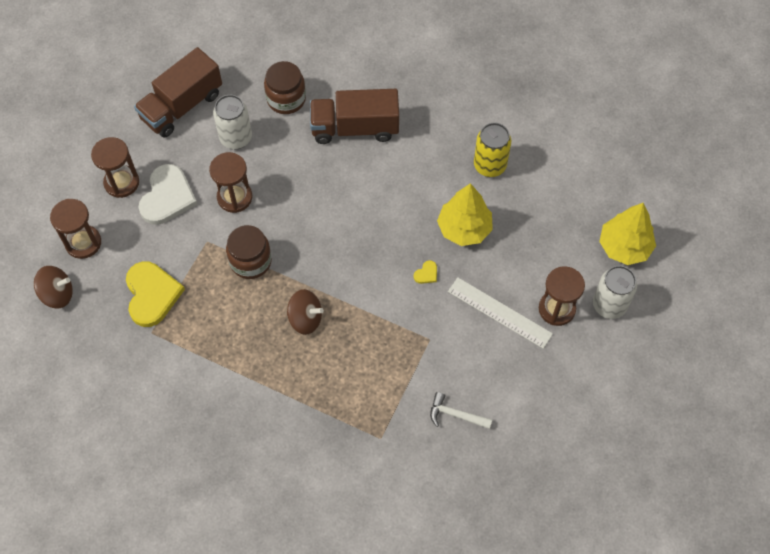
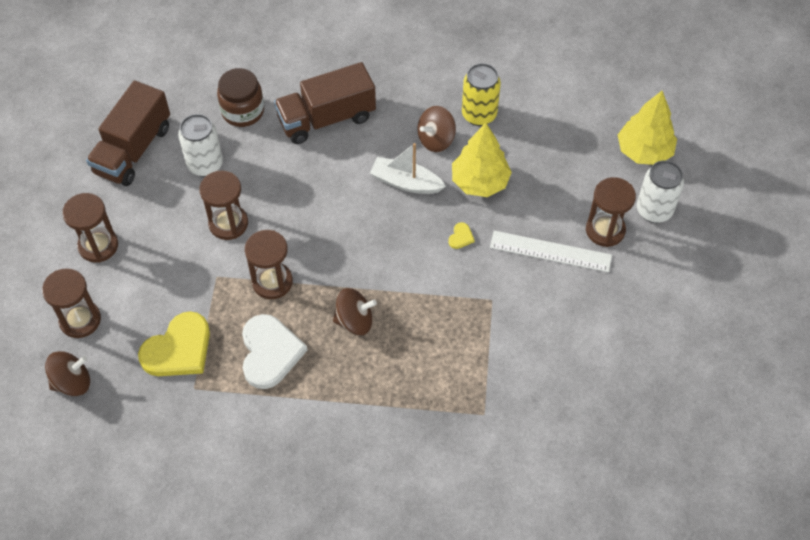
camera: 20 degrees left, 5 degrees down
(152, 294) = (178, 349): yellow heart -> yellow heart turned 75 degrees clockwise
(167, 197) = (155, 245): white heart -> white heart (270, 352)
(250, 261) = (272, 282): brown jar -> brown hourglass
(399, 208) = (406, 182): none -> white boat
(442, 177) = (436, 139): none -> brown spinning top
(455, 415) = (550, 365): white hammer -> none

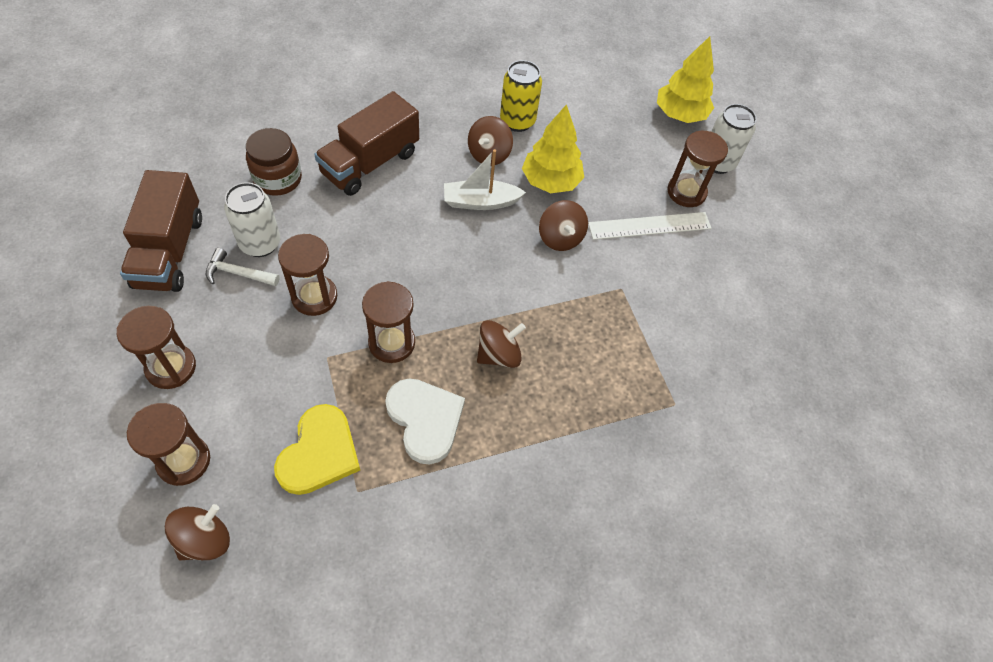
camera: 30 degrees left, 0 degrees up
(177, 185) = (238, 273): none -> white hammer
(461, 237) = (560, 238): yellow heart -> brown spinning top

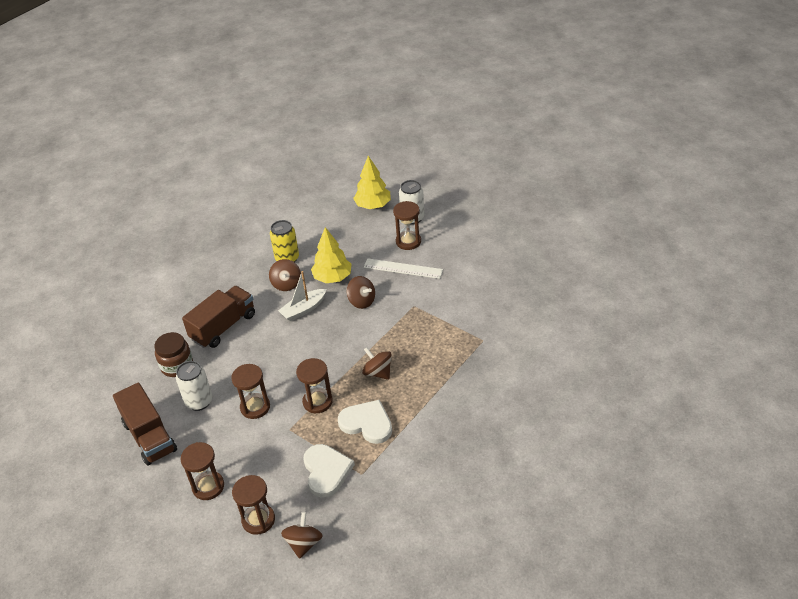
camera: 25 degrees left, 15 degrees down
(238, 273) = (200, 423): white hammer -> none
(319, 453) = (326, 471): yellow heart -> white heart
(370, 163) = (223, 327): brown truck -> brown truck turned 150 degrees counterclockwise
(498, 354) = (378, 372): brown spinning top -> brown spinning top turned 75 degrees counterclockwise
(649, 226) = (403, 268): white ruler -> white ruler turned 60 degrees clockwise

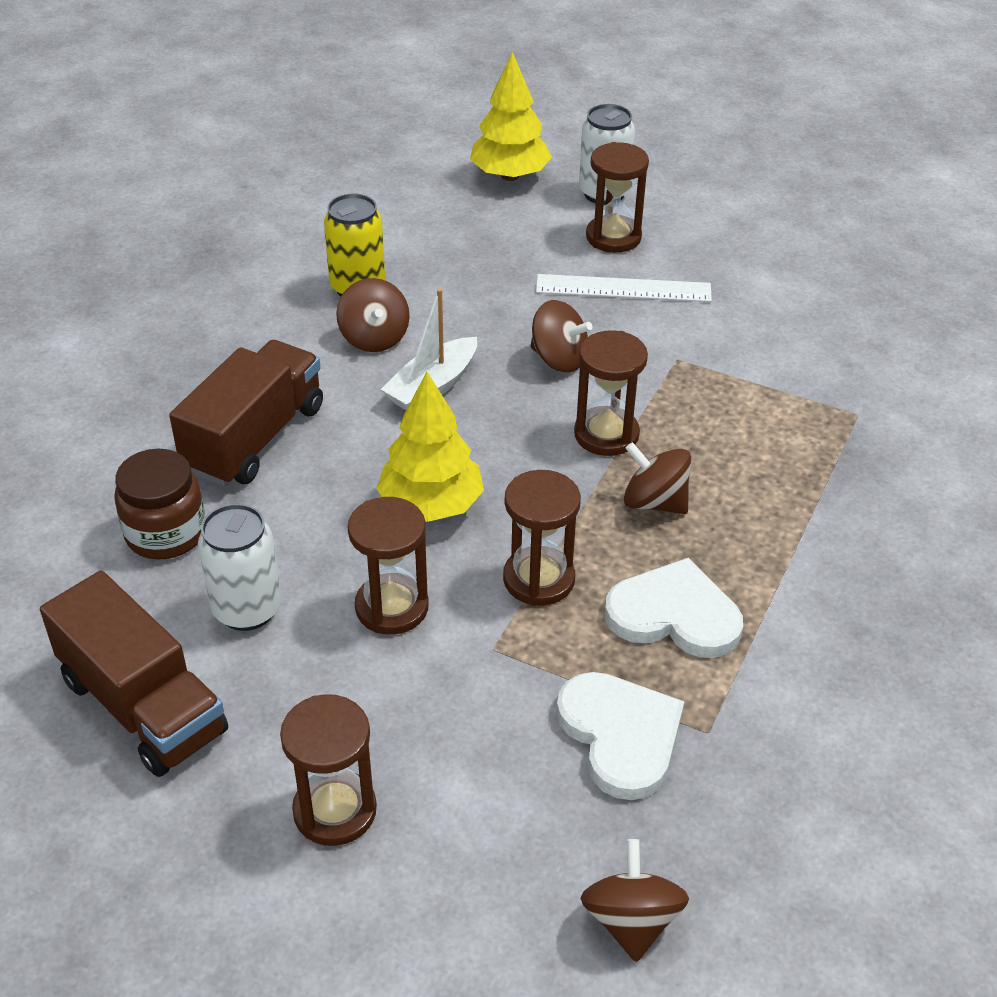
camera: 15 degrees left, 0 degrees up
(258, 520) = (493, 878): brown hourglass -> brown hourglass (606, 434)
(332, 278) = (475, 318): yellow tree -> yellow tree (431, 505)

